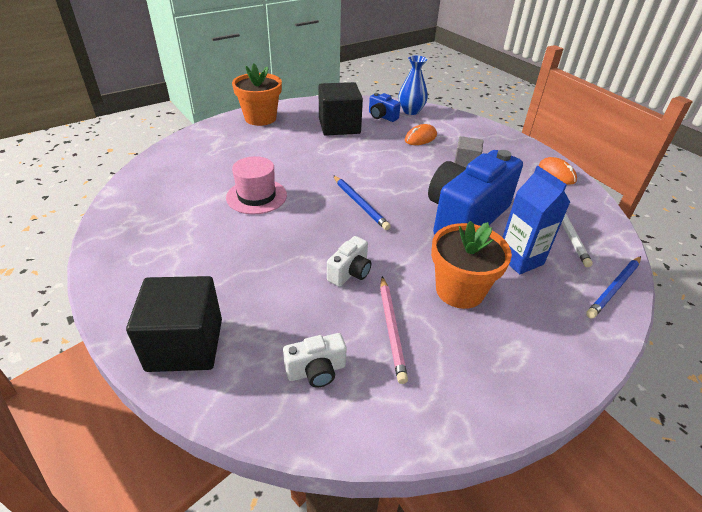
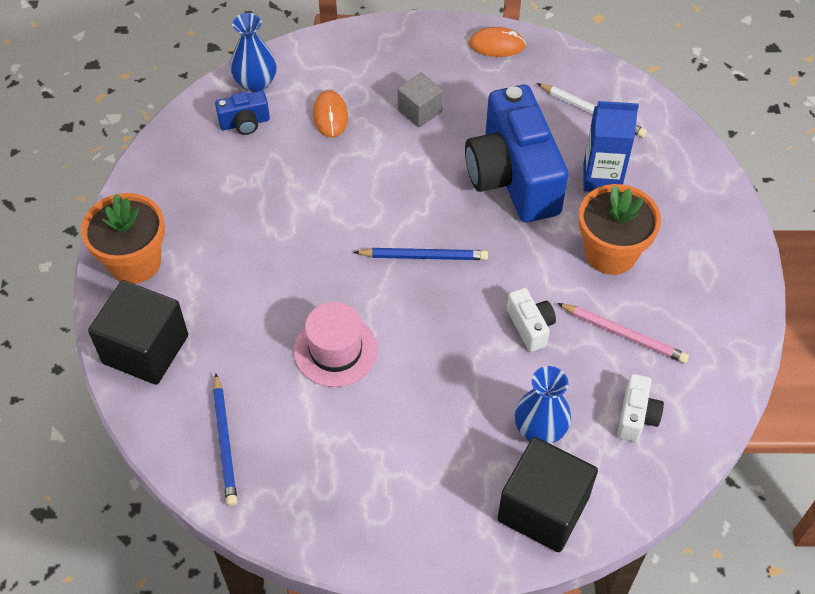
camera: 55 degrees left, 15 degrees up
(260, 313) = (539, 430): none -> blue vase
(339, 126) = (233, 183): black cube -> black cube (145, 349)
(614, 288) = (679, 138): blue pencil -> blue pencil (225, 442)

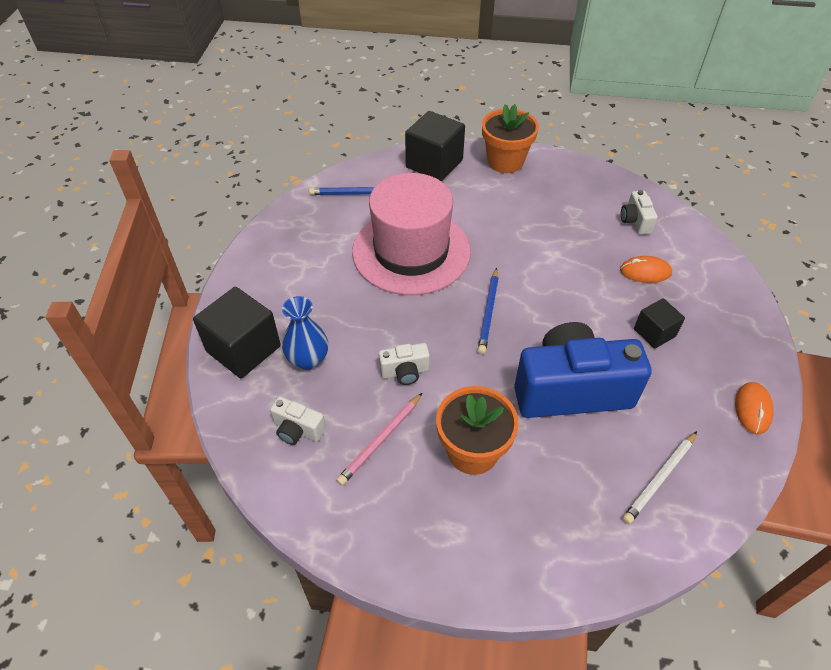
camera: 100 degrees right, 5 degrees down
(245, 123) = (635, 221): blue camera -> white camera
(256, 83) = (680, 230): blue vase -> none
(335, 350) = (411, 251): pink hat -> pink hat, size x1.90
(420, 111) = (654, 333): grey cube -> black cube
(601, 178) = (567, 466): blue carton -> none

